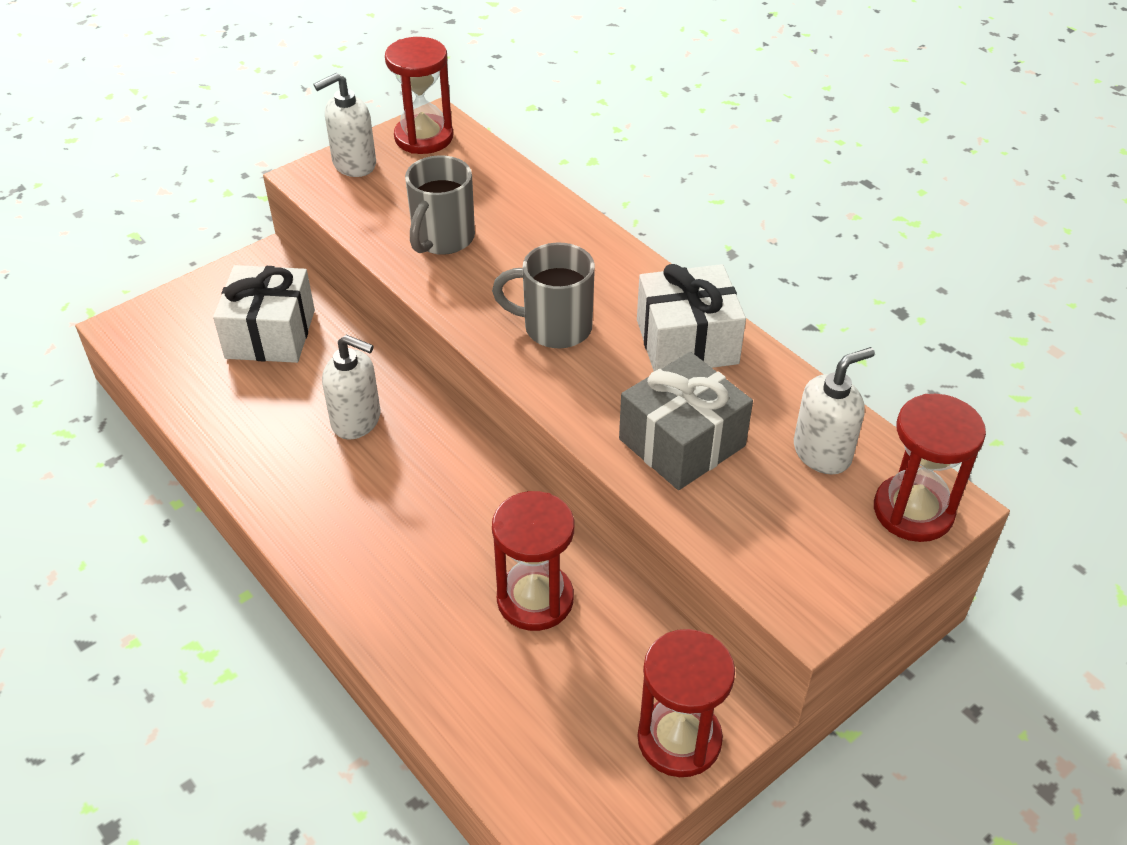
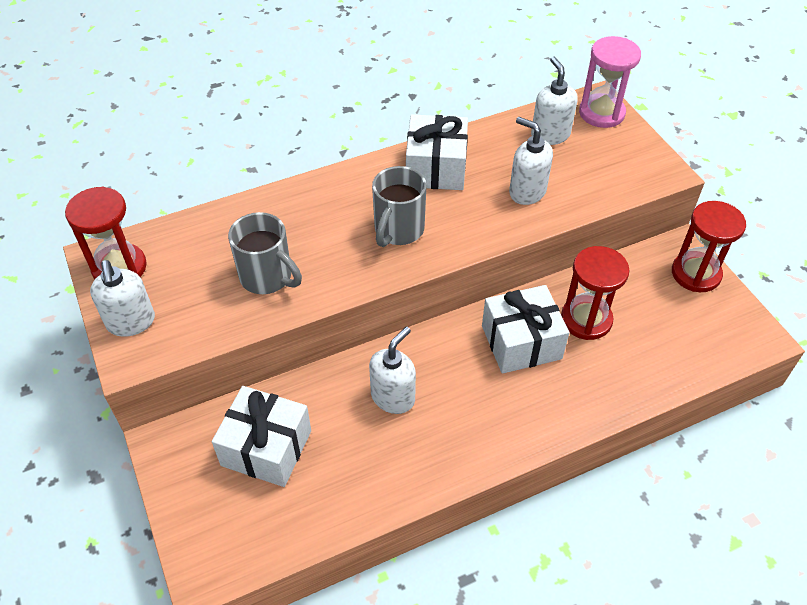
camera: 75 degrees left, 5 degrees up
(473, 530) = (521, 342): none -> white gift
(682, 442) = (527, 192): grey gift -> white soap dispenser
(913, 511) = (601, 113): red hourglass -> pink hourglass

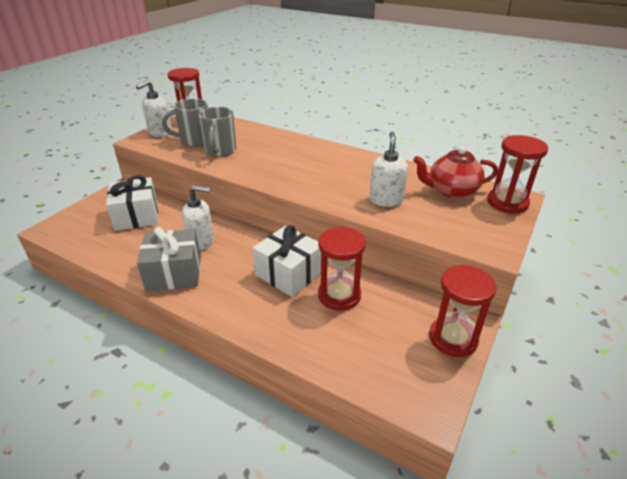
camera: 55 degrees right, 15 degrees down
(398, 230) = (296, 171): grey mug -> grey mug (194, 140)
(436, 168) = (361, 165): white gift -> none
(438, 450) = (174, 273): none -> grey gift
(550, 135) = (451, 191): white soap dispenser -> red teapot
(601, 113) = (507, 202): pink hourglass -> red hourglass

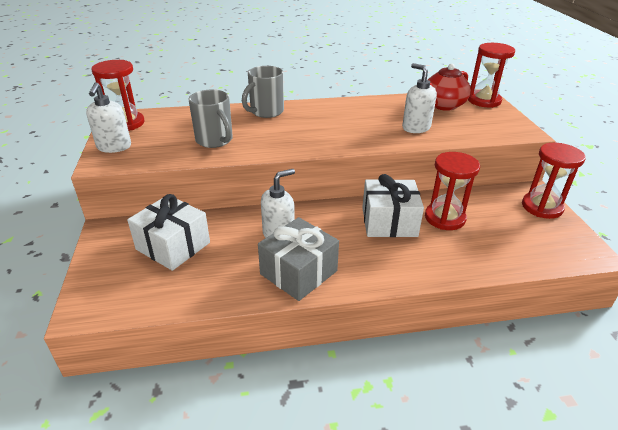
camera: 40 degrees left, 0 degrees up
(194, 140) = (169, 141): grey mug -> grey mug (266, 112)

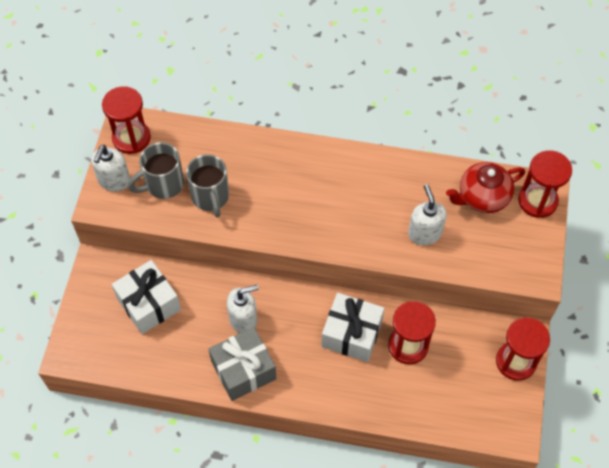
camera: 20 degrees right, 25 degrees up
(266, 112) = (279, 155): grey mug -> grey mug (163, 184)

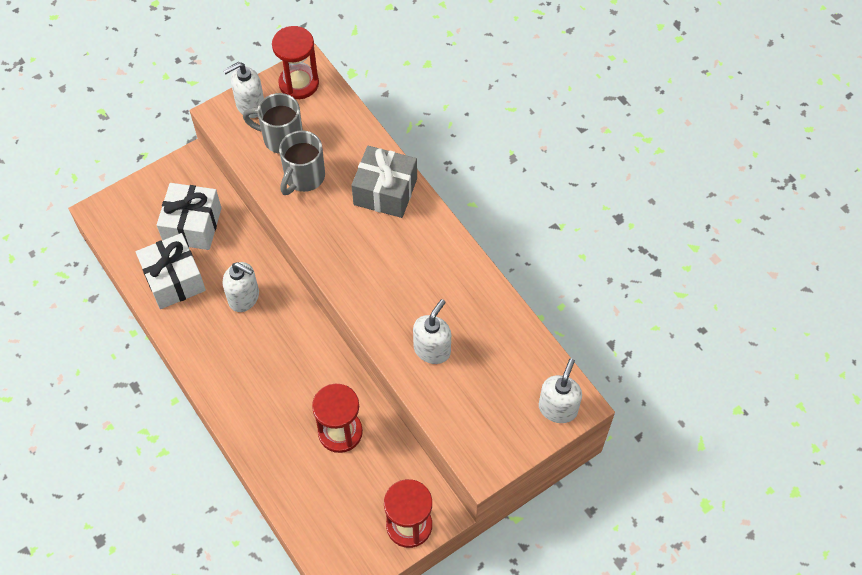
camera: 45 degrees right, 0 degrees up
(243, 370) = (201, 335): grey gift -> grey gift (385, 191)
(351, 334) = (309, 383): white gift -> white gift (174, 280)
(482, 197) = (514, 363): red teapot -> none
(537, 201) = (558, 408): red hourglass -> white soap dispenser

